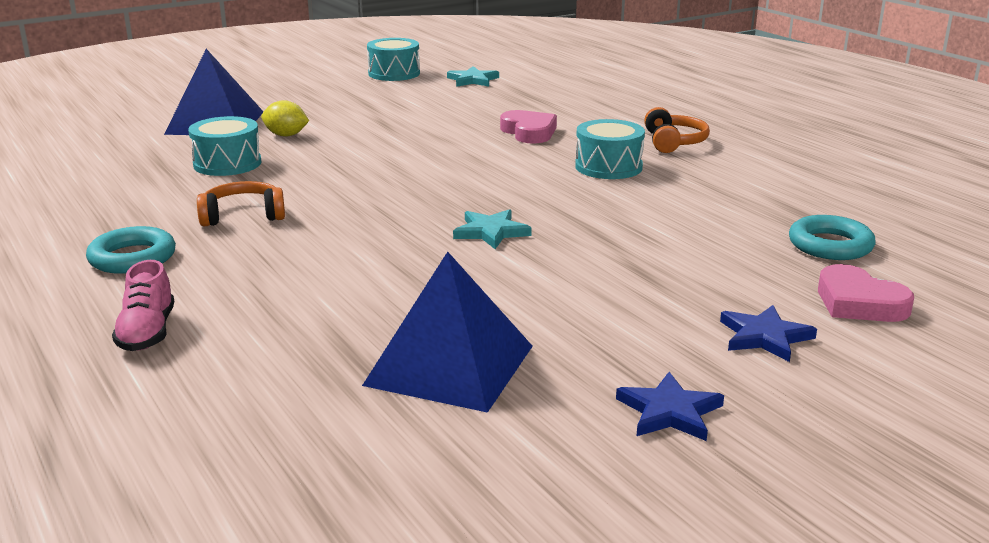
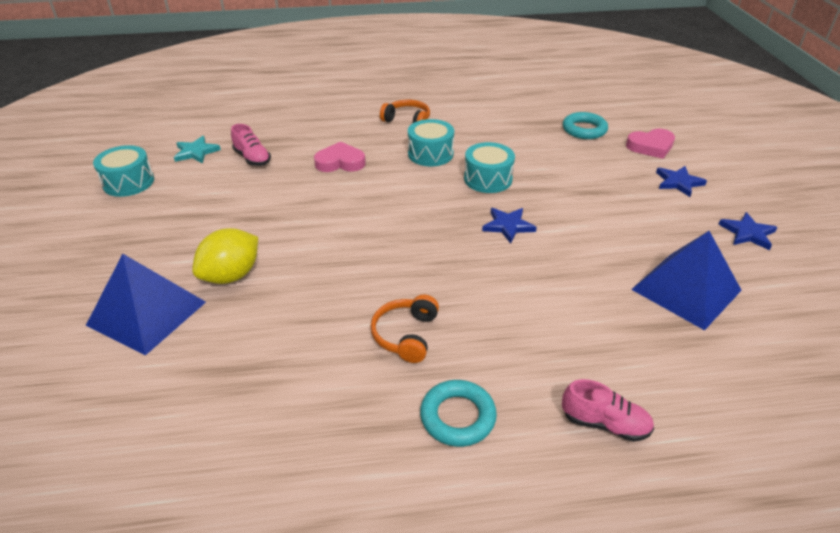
camera: 65 degrees left, 15 degrees up
(227, 163) = (273, 324): turquoise drum -> turquoise drum (488, 179)
(286, 135) = (231, 275): yellow lemon -> yellow lemon, size x1.55
(488, 100) = (252, 158): none -> pink shoe
(491, 232) = (508, 226): turquoise star -> blue star

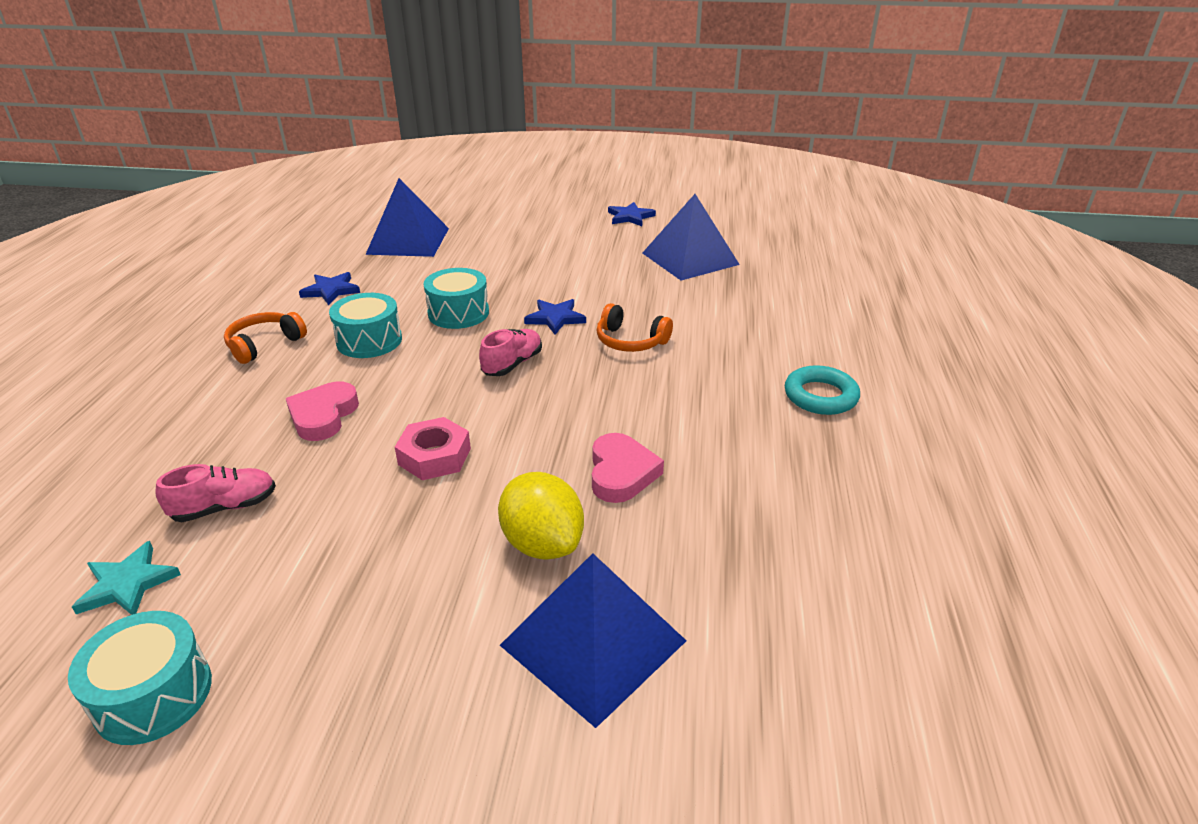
camera: 75 degrees left, 5 degrees down
(310, 213) = (434, 456): none -> pink nut
(406, 335) = (706, 409): orange headphones -> orange headphones (630, 341)
(584, 130) = (408, 241): turquoise ring -> blue pyramid
(604, 424) = (833, 328): pink shoe -> pink shoe (512, 364)
(651, 146) = (471, 218): pink heart -> pink heart (621, 473)
(678, 182) = (540, 223): blue star -> blue star (331, 290)

